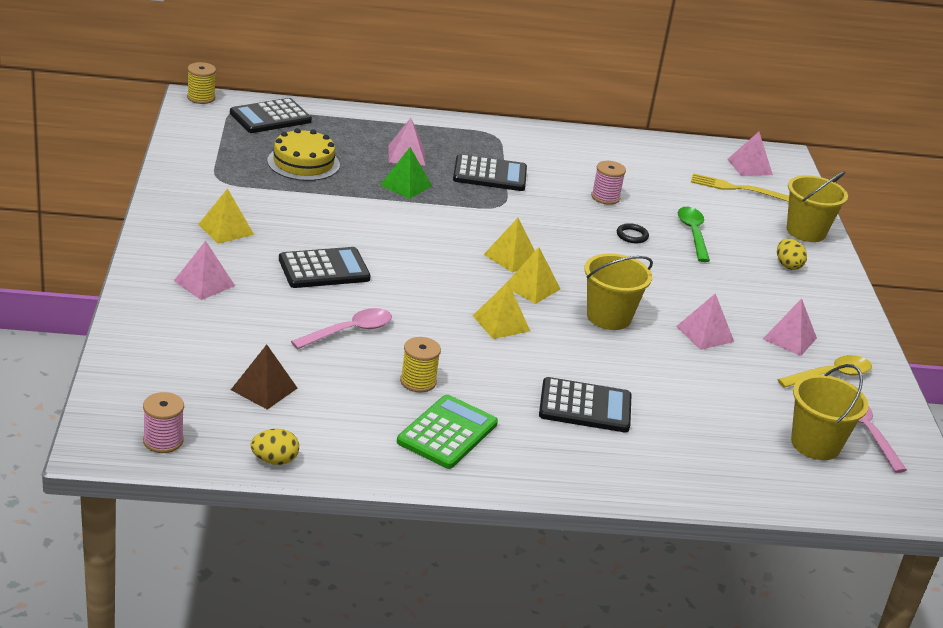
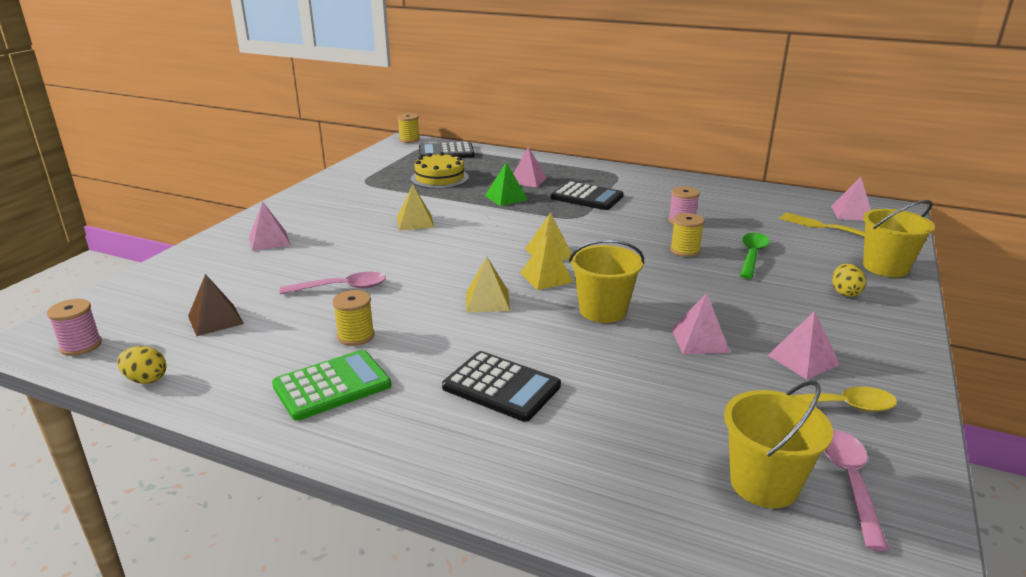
camera: 30 degrees right, 5 degrees down
(226, 229) = (330, 210): yellow pyramid -> yellow pyramid (415, 222)
(324, 269) = (374, 243): black calculator -> none
(632, 236) = (685, 250): black ring -> yellow spool

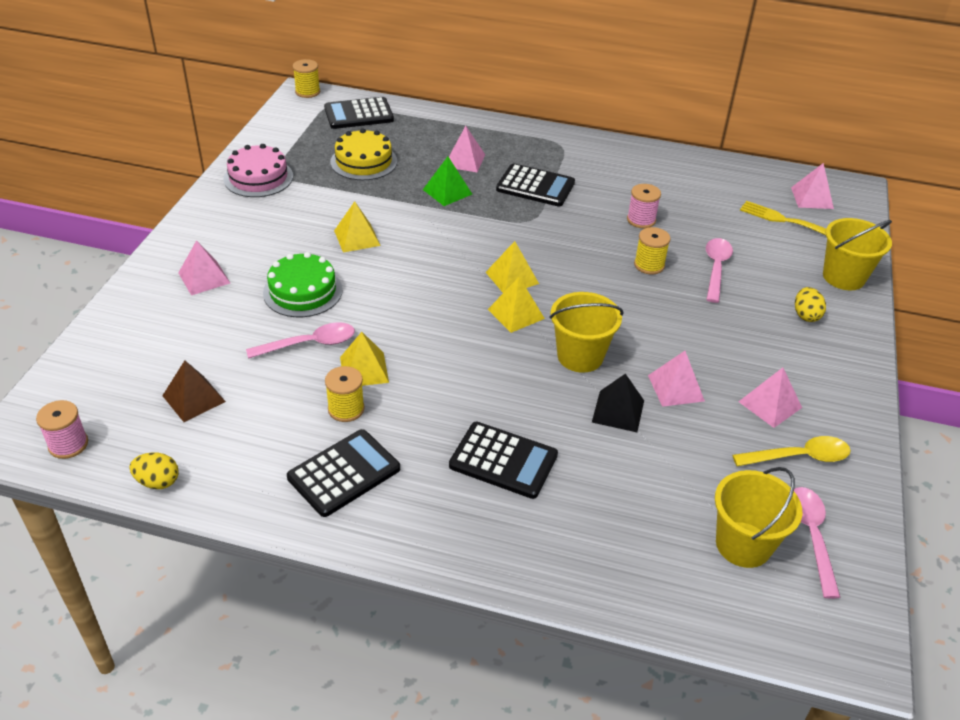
camera: 10 degrees left, 15 degrees up
(332, 386) = (344, 473): green calculator -> black calculator
(346, 184) = (258, 177): none -> pink cake
(352, 253) = (303, 291): none -> green cake
(487, 300) = (464, 351): yellow pyramid -> yellow pyramid (364, 369)
(634, 354) = (618, 411): none -> black pyramid
(752, 256) = (716, 268): green spoon -> pink spoon

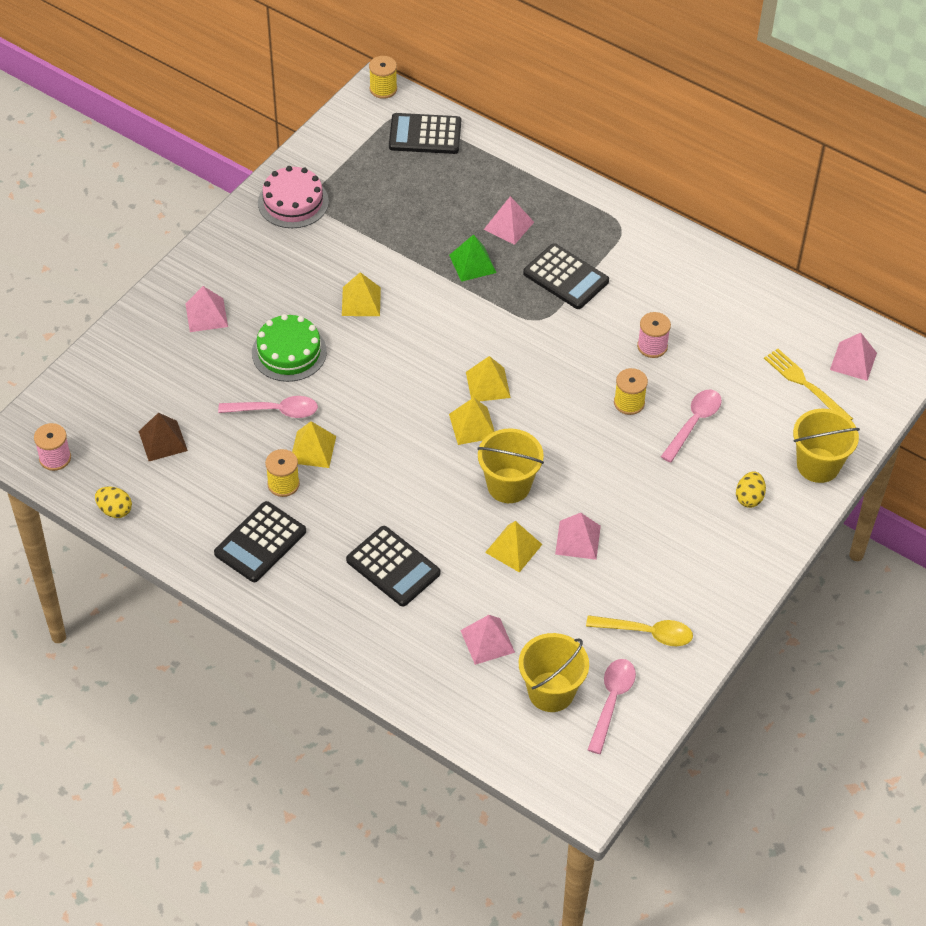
camera: 20 degrees right, 10 degrees up
(344, 473) = (260, 542): black calculator -> black calculator turned 150 degrees clockwise
(363, 161) = (404, 204): yellow cake -> none
(618, 411) = (513, 548): black pyramid -> yellow pyramid
(770, 404) = (653, 578): pink pyramid -> pink pyramid (487, 641)

